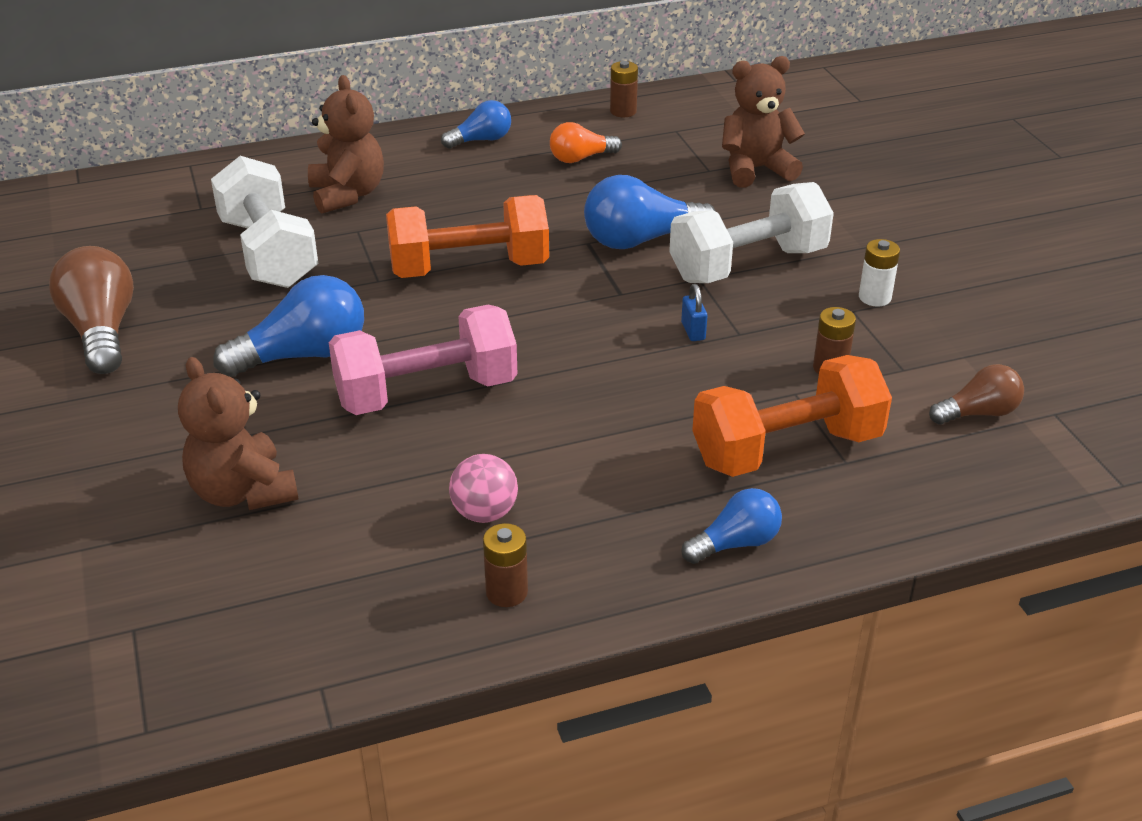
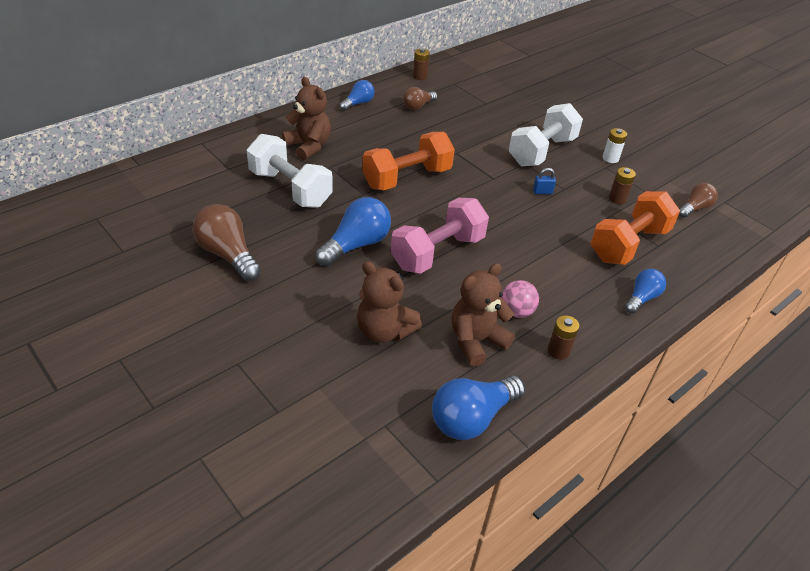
camera: 25 degrees left, 5 degrees up
(581, 158) = (418, 106): orange light bulb -> brown light bulb
(641, 240) = (482, 147): blue light bulb -> blue light bulb (472, 418)
(693, 331) = (542, 192): blue padlock -> blue padlock turned 60 degrees counterclockwise
(756, 169) = (508, 99): brown teddy bear -> brown teddy bear (476, 341)

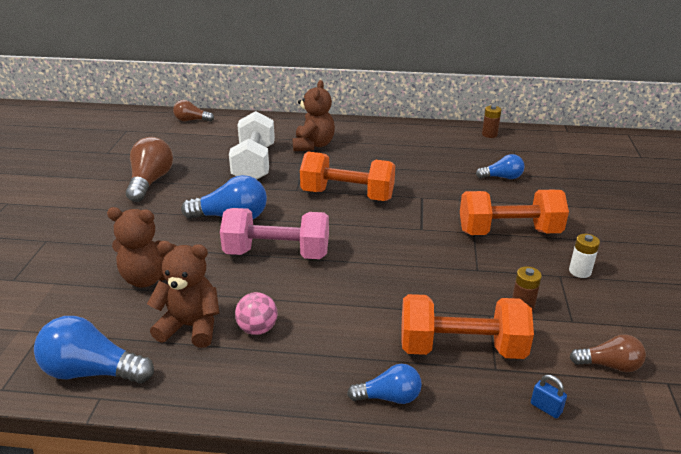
camera: 50 degrees right, 10 degrees down
(358, 103) = (401, 133): blue light bulb -> blue light bulb (502, 177)
(384, 331) = (148, 278): brown teddy bear -> brown teddy bear turned 75 degrees counterclockwise
(418, 106) = (449, 153): brown light bulb -> brown light bulb (191, 120)
(542, 151) = (509, 232): white dumbbell -> orange dumbbell
(542, 192) = (449, 261): blue padlock -> blue padlock (546, 408)
(558, 351) = (235, 379): brown battery -> none

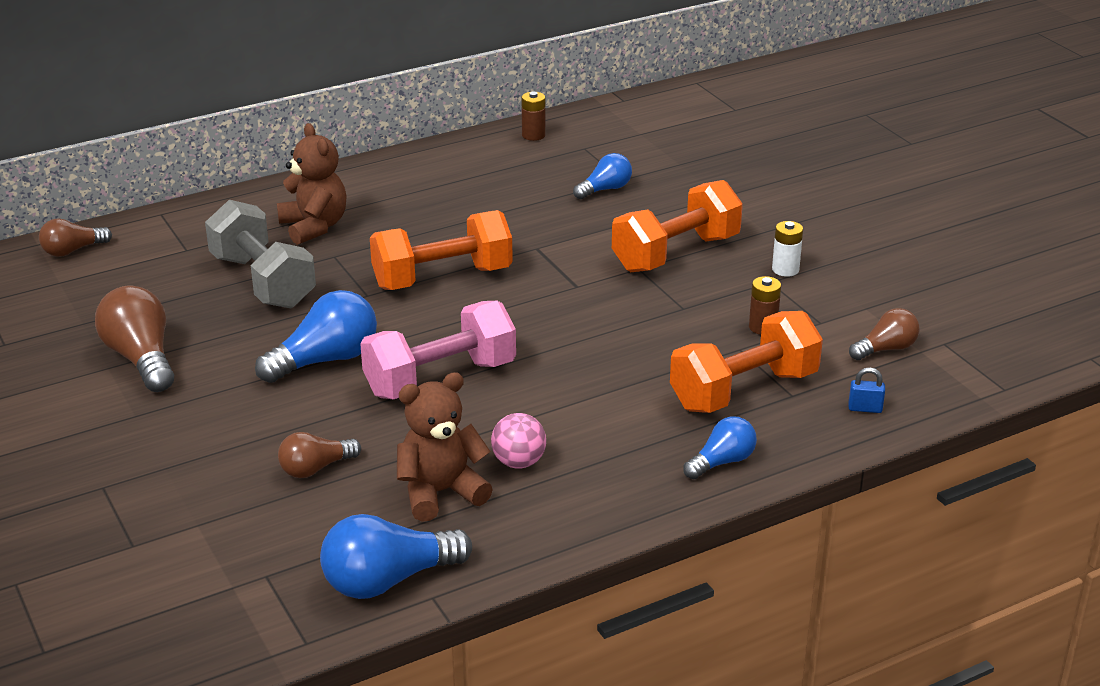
camera: 35 degrees left, 0 degrees up
(148, 278) = (316, 468): brown teddy bear -> brown light bulb
(254, 164) = (263, 281): white dumbbell -> grey dumbbell

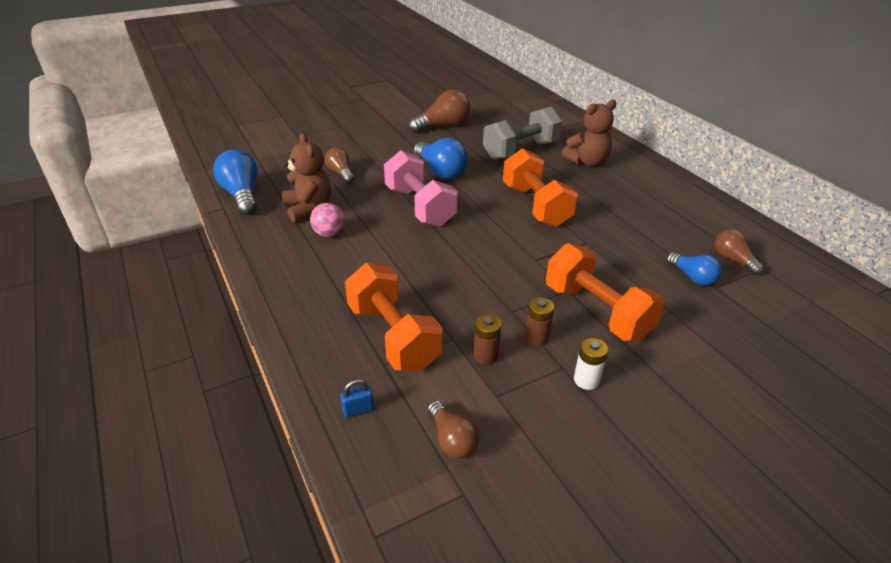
camera: 90 degrees right, 5 degrees up
(73, 250) = (541, 103): brown light bulb -> brown light bulb (733, 260)
(533, 135) = (767, 242): brown battery -> brown battery (536, 337)
(722, 462) = (306, 318): blue light bulb -> none
(865, 408) = (358, 410): blue padlock -> blue padlock turned 60 degrees clockwise

